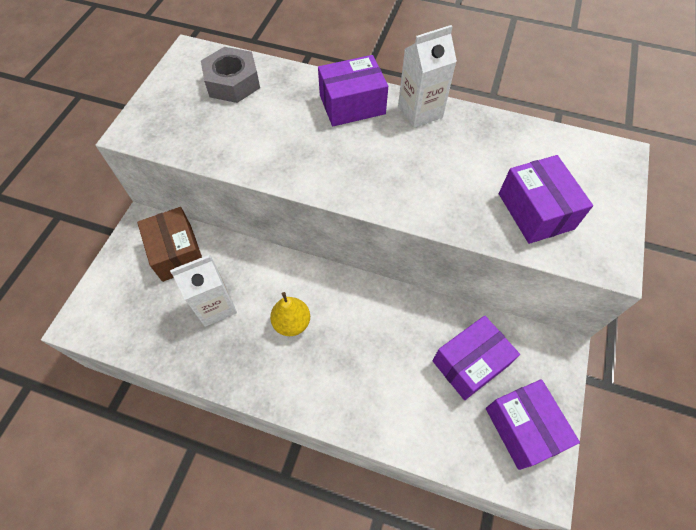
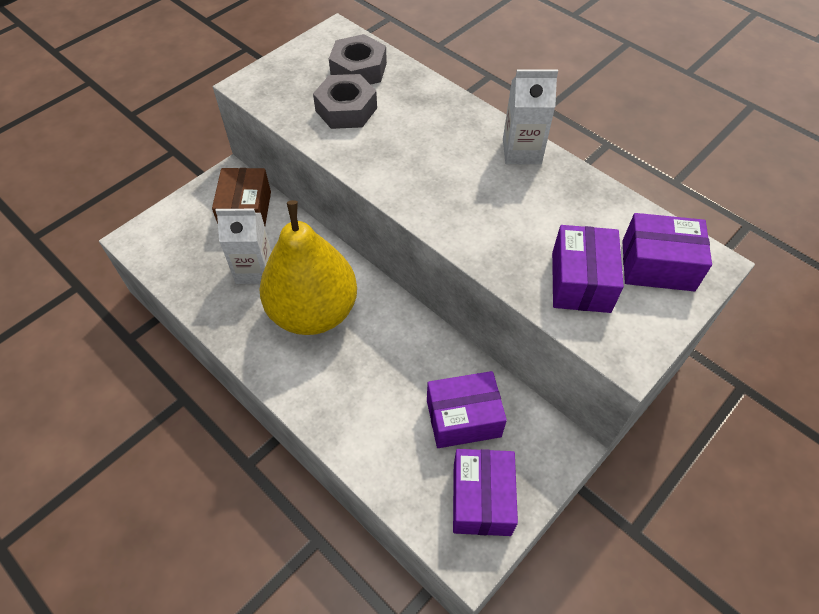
camera: 25 degrees right, 5 degrees down
(243, 124) = (346, 109): none -> grey nut
(292, 323) = (314, 312): yellow pear -> yellow pear, size x2.29
(352, 104) = (458, 124): purple box -> purple box (657, 265)

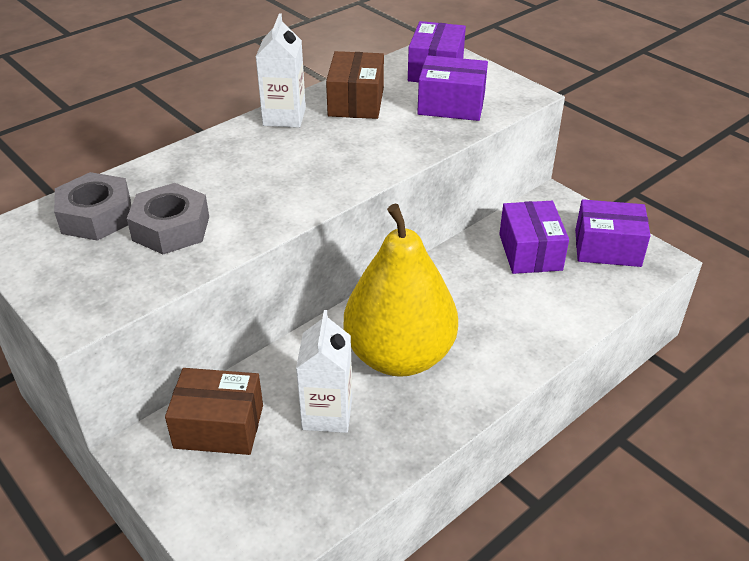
camera: 85 degrees left, 15 degrees down
(564, 201) = (356, 102): none -> brown box

